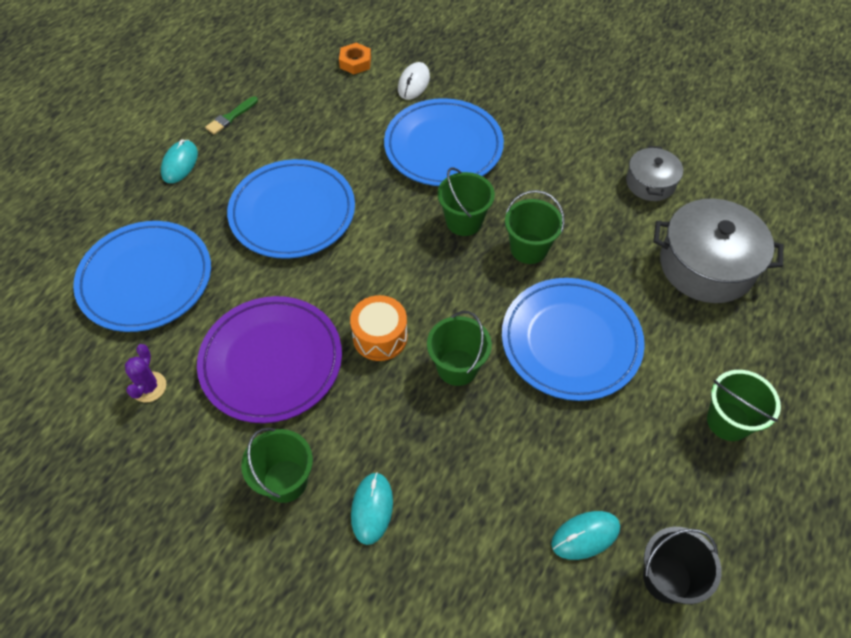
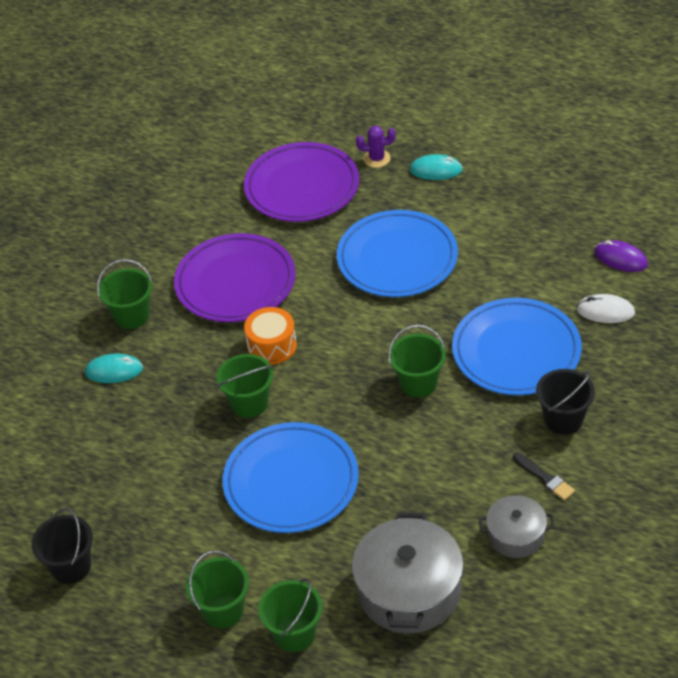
camera: 85 degrees right, 10 degrees down
(146, 279) = (302, 187): blue plate -> purple plate
(149, 387) = (201, 219): purple cactus -> purple cactus (377, 159)
(231, 117) = (506, 187): green brush -> none
(355, 62) = (620, 258): orange nut -> purple mouse
(529, 131) = (563, 419): none -> black bucket
(529, 248) = (396, 438): green bucket -> green bucket (294, 633)
(585, 536) = (102, 509): turquoise mouse -> none
(591, 154) = (544, 478): none -> black brush

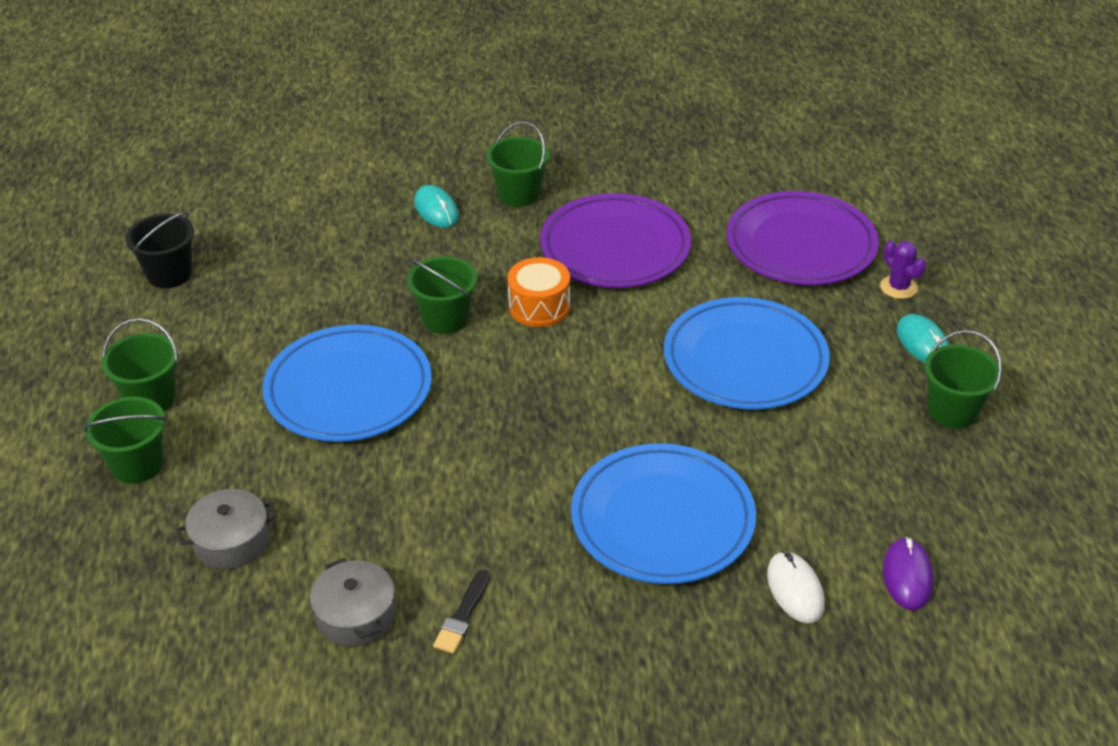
camera: 60 degrees right, 5 degrees down
(409, 590) = (231, 541): grey pot -> grey pot, size x0.56
(418, 383) = (554, 445): green bucket -> green bucket (952, 411)
(563, 419) = (572, 604): black bucket -> none

